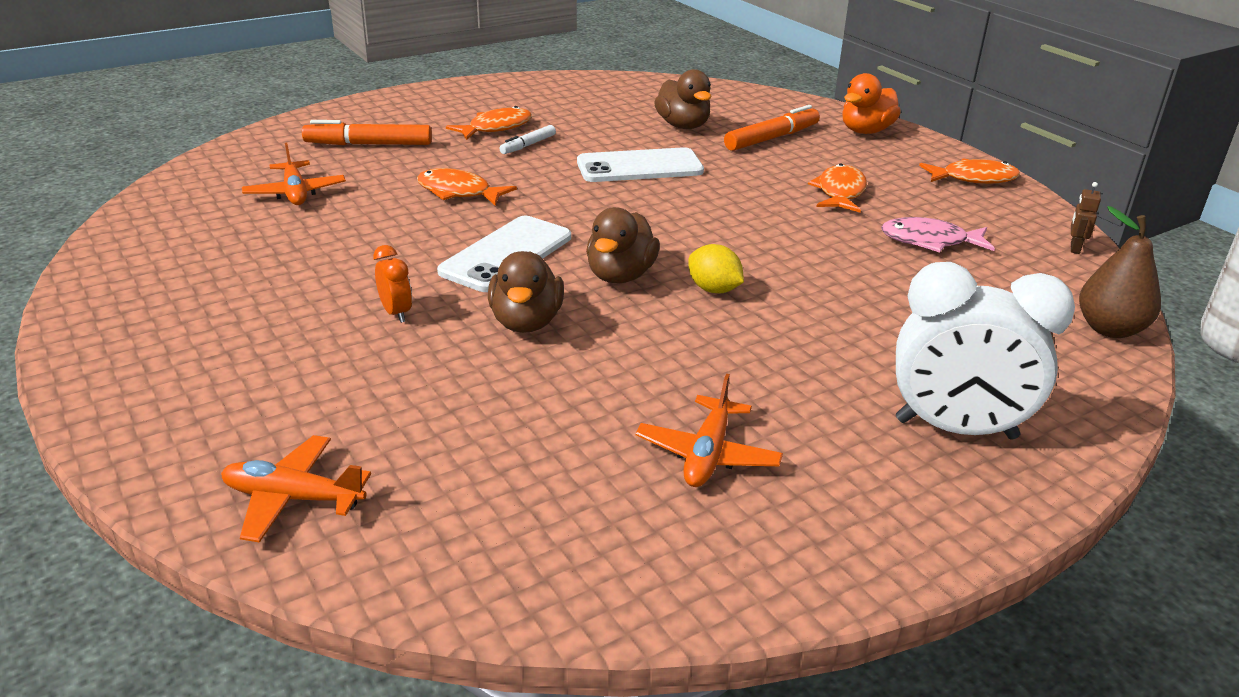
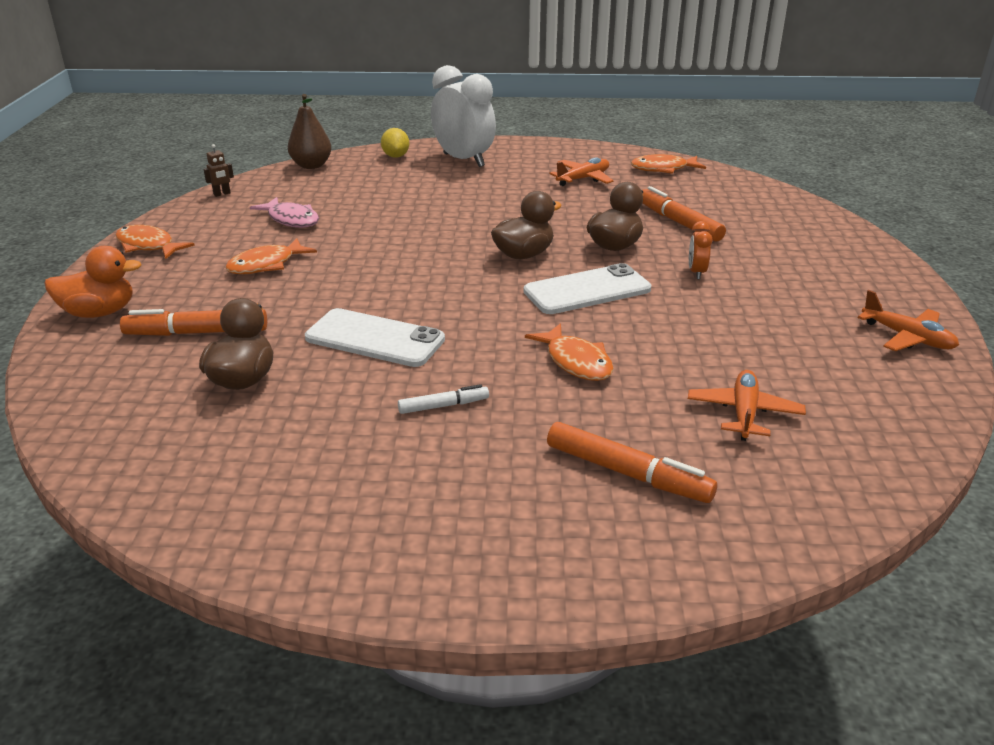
camera: 145 degrees left, 0 degrees up
(293, 498) = (785, 210): orange plane -> orange plane (907, 337)
(468, 396) = (678, 223): none -> orange marker
(496, 128) = (447, 451): orange fish -> orange fish (663, 169)
(713, 289) = (477, 232): yellow lemon -> yellow lemon (396, 156)

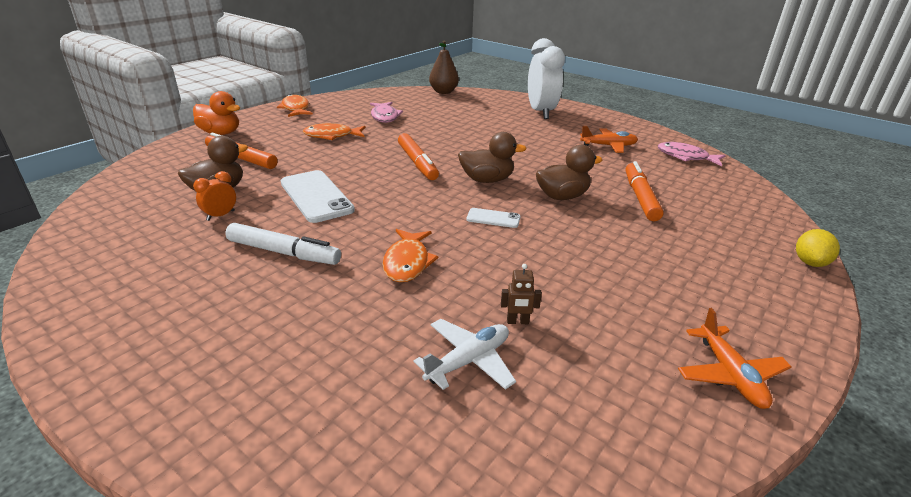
camera: 35 degrees right, 0 degrees up
(222, 194) = (373, 94): brown robot -> brown robot (517, 321)
(396, 156) = (501, 99): yellow lemon -> yellow lemon (810, 262)
(443, 406) = (284, 252): white marker -> white marker, size x1.73
(587, 290) = (493, 218): white phone -> white phone, size x0.51
(627, 473) = (312, 358): orange marker -> orange marker (417, 163)
(663, 169) = (685, 157): orange fish -> pink fish
(696, 272) = (599, 237): orange clock -> orange clock (220, 215)
(744, 413) = (468, 361): orange plane -> white plane

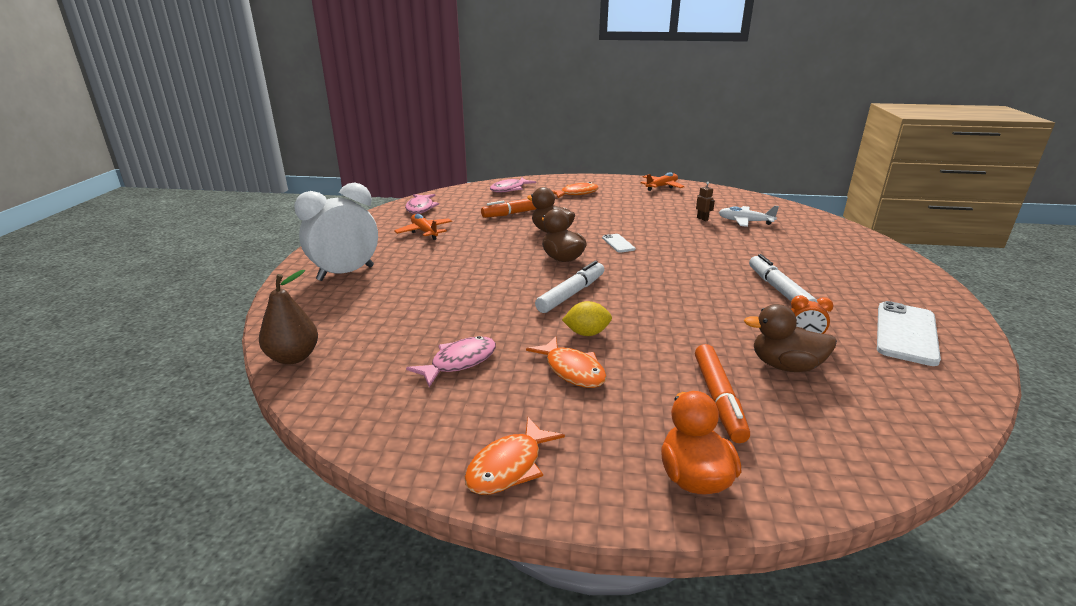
camera: 120 degrees left, 5 degrees down
(316, 196) = (702, 313): white phone -> white phone (906, 333)
(407, 262) = (710, 252): orange fish -> orange fish (576, 193)
(417, 163) = (571, 294): orange marker -> white marker
(750, 219) = (509, 189): none -> pink fish
(810, 262) = (544, 179): yellow lemon -> yellow lemon (586, 333)

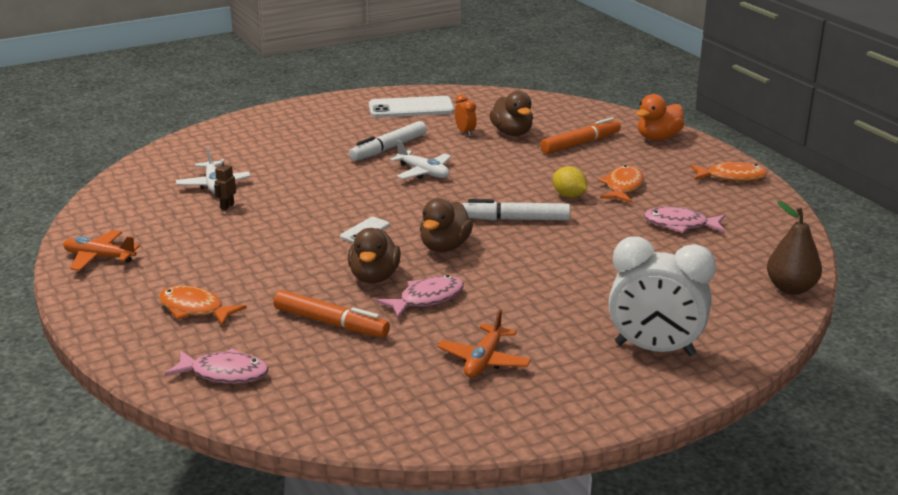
camera: 125 degrees left, 0 degrees up
(420, 208) = (402, 413): pink fish -> pink fish (427, 299)
(706, 288) = (423, 172): none -> white plane

